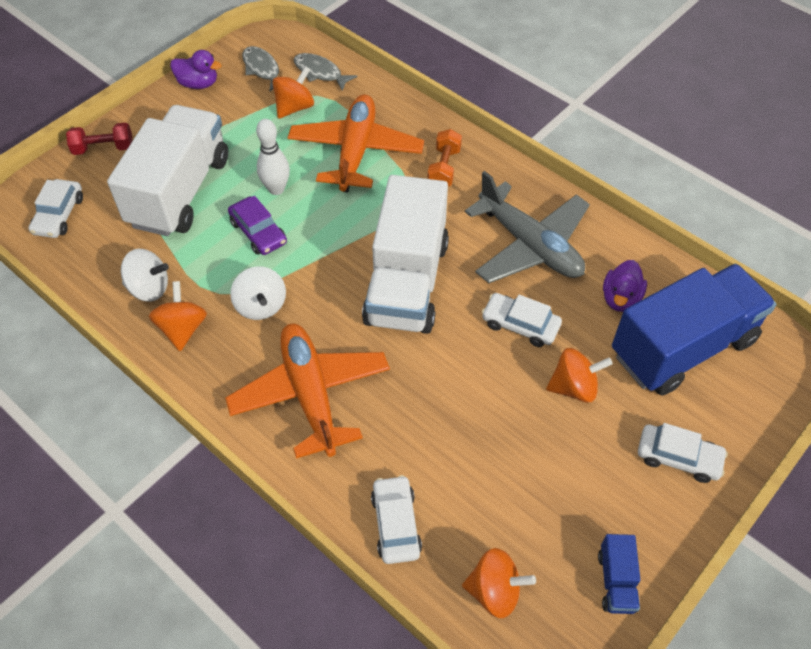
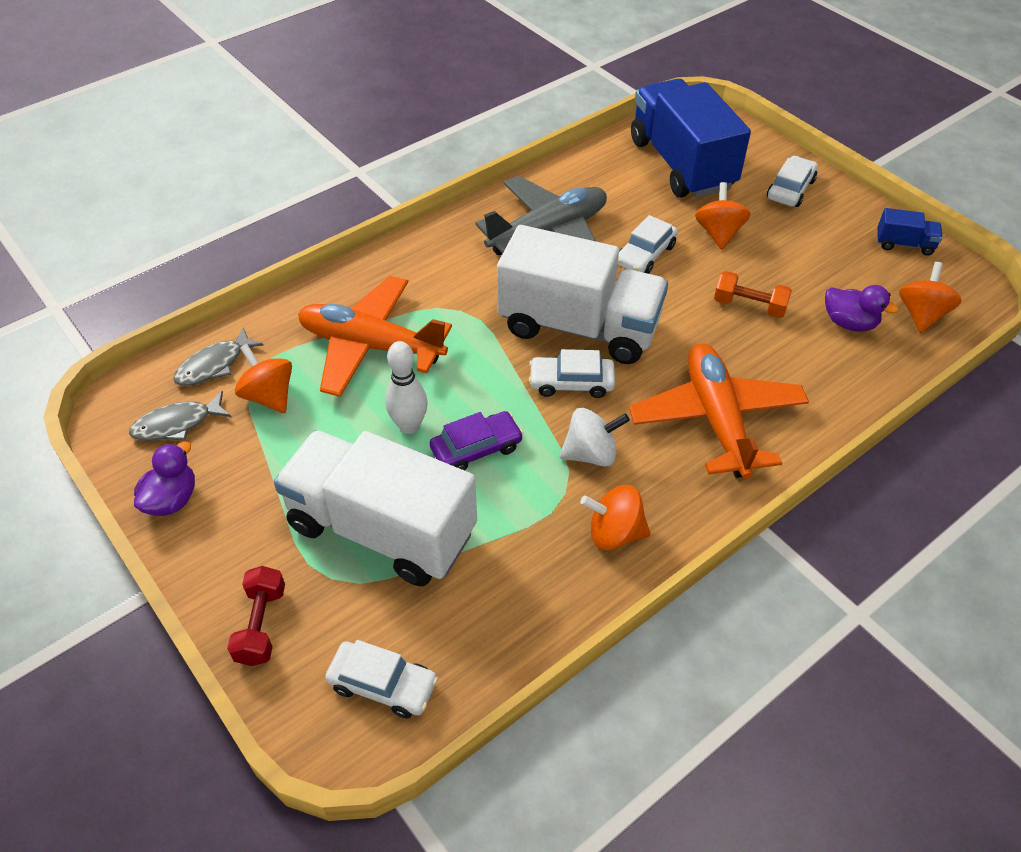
camera: 80 degrees left, 5 degrees down
(149, 288) = (544, 568): white spinning top -> none
(310, 395) = (716, 419): orange plane -> orange plane turned 90 degrees clockwise
(396, 524) = (863, 370): white car -> white car (571, 382)
(444, 168) = (423, 277): orange dumbbell -> orange dumbbell (749, 306)
(620, 298) = (623, 188): purple duck -> purple duck (849, 323)

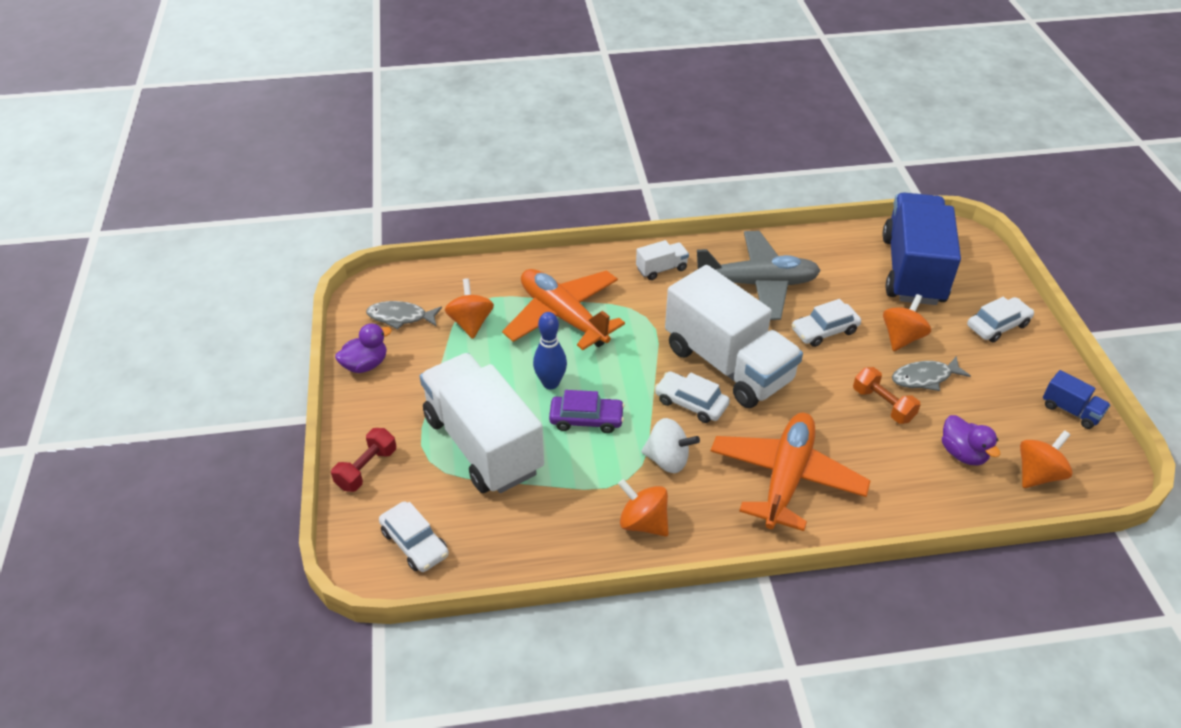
camera: 30 degrees right, 5 degrees down
(214, 365) = (449, 287): grey fish -> grey fish (925, 378)
(409, 426) = (550, 383): white bowling pin -> blue bowling pin
(441, 253) = (661, 269): none -> white truck

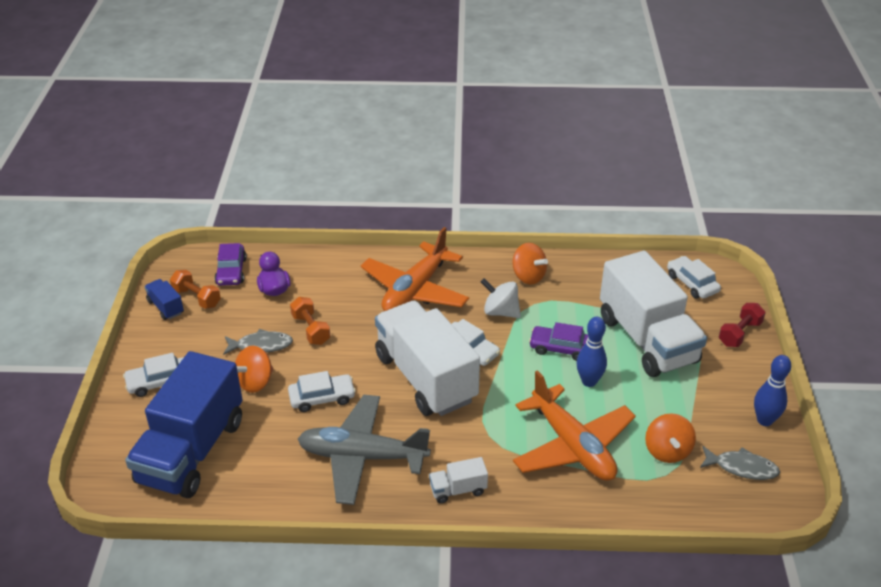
camera: 170 degrees left, 5 degrees down
(365, 365) = (764, 420): purple duck -> blue bowling pin
(1038, 474) = (231, 271): orange spinning top -> purple car
(1046, 428) = (197, 298): none -> orange dumbbell

